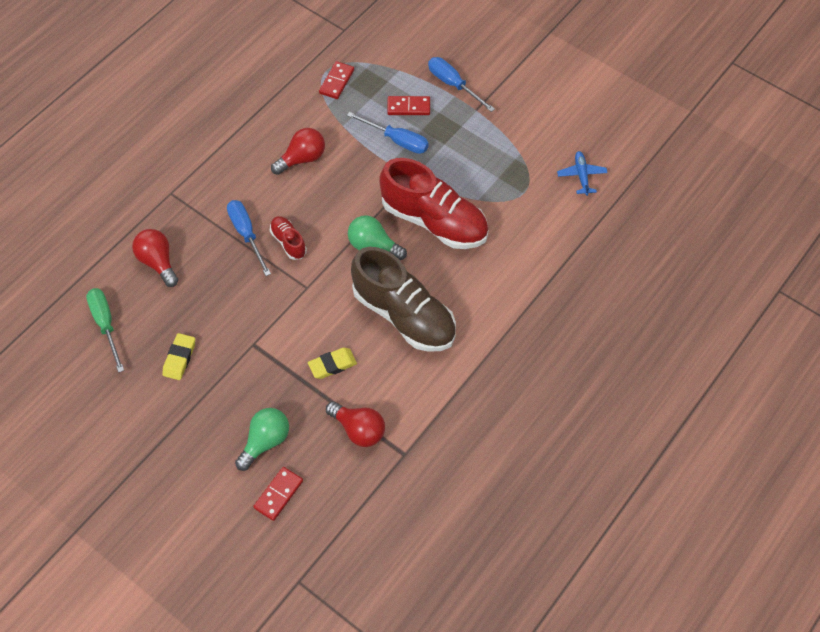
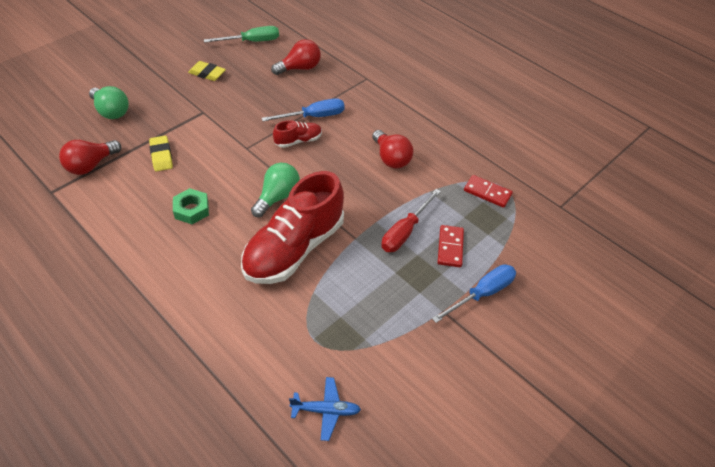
camera: 95 degrees right, 10 degrees down
(278, 494) = (62, 114): red domino -> none
(397, 140) = (405, 231): blue screwdriver -> red screwdriver
(404, 315) = (191, 210): brown shoe -> green nut

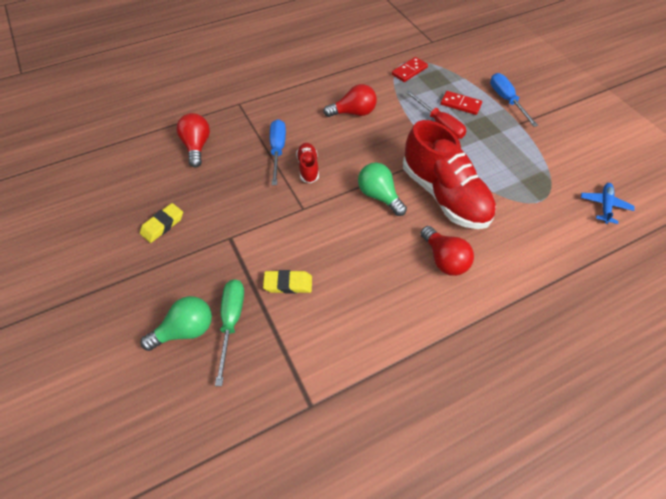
camera: 70 degrees left, 5 degrees up
(91, 165) = (278, 358): red light bulb -> red light bulb (444, 260)
(191, 210) = (378, 265): green nut -> none
(252, 41) = (126, 177): green screwdriver -> green screwdriver (231, 322)

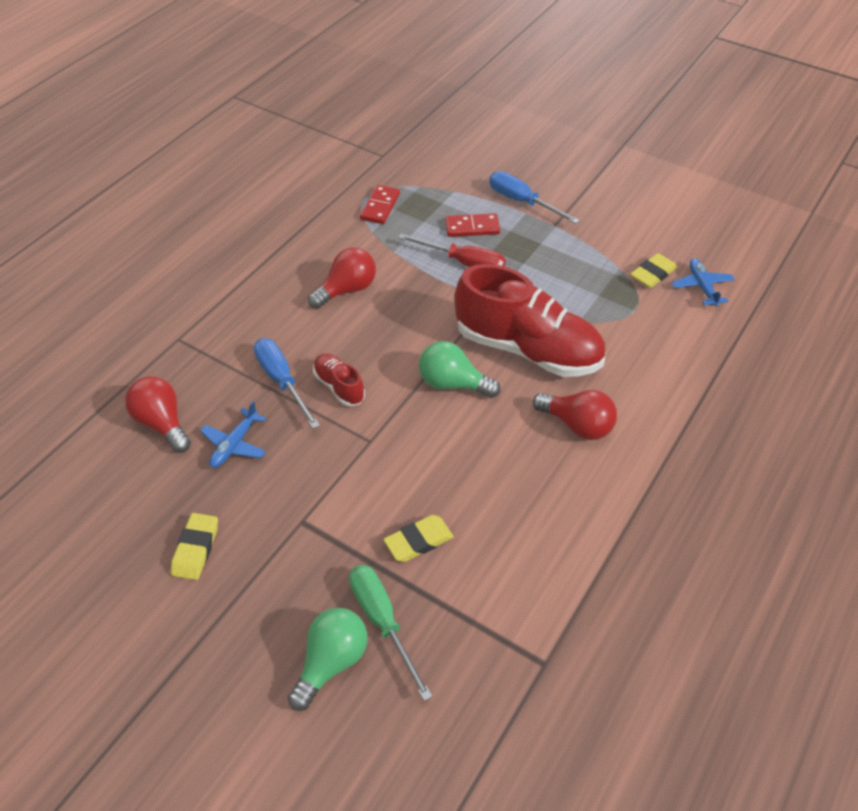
camera: 30 degrees left, 5 degrees down
(225, 175) = (234, 444): none -> blue plane
(571, 182) = (653, 274): none -> yellow eraser

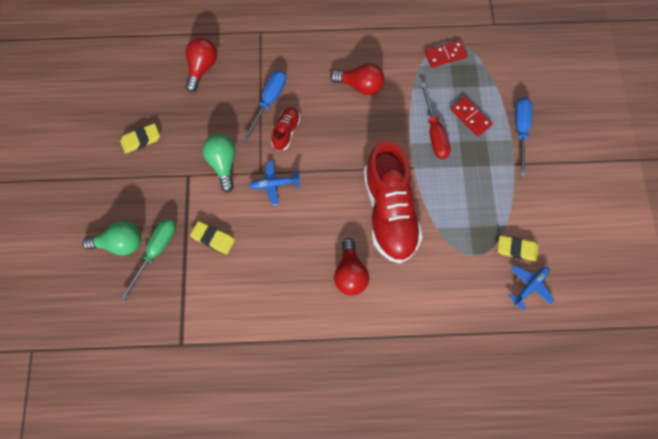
camera: 55 degrees right, 20 degrees up
(234, 444) = (212, 110): blue plane -> blue plane (274, 184)
(453, 383) = (331, 188): green light bulb -> green light bulb (223, 164)

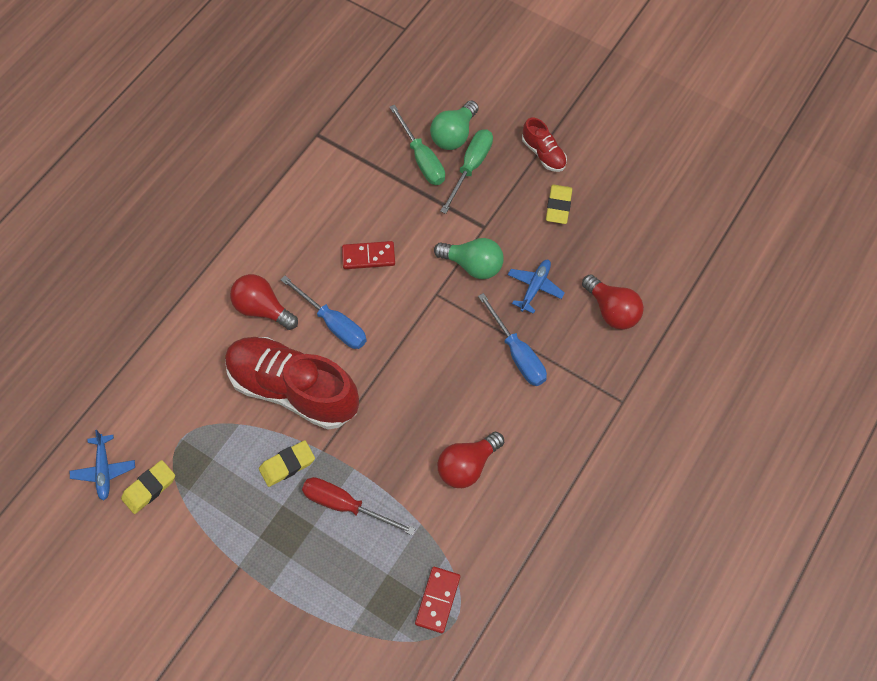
camera: 125 degrees right, 5 degrees down
(142, 214) = (471, 167): none -> green screwdriver
(213, 238) = (397, 212): yellow eraser -> yellow eraser (287, 465)
(274, 184) = (412, 298): blue plane -> blue plane (535, 287)
(286, 132) = (465, 347): red shoe -> red shoe (543, 154)
(470, 117) = (332, 562): red domino -> red domino (368, 256)
(520, 131) = (270, 609): blue screwdriver -> blue screwdriver (333, 323)

